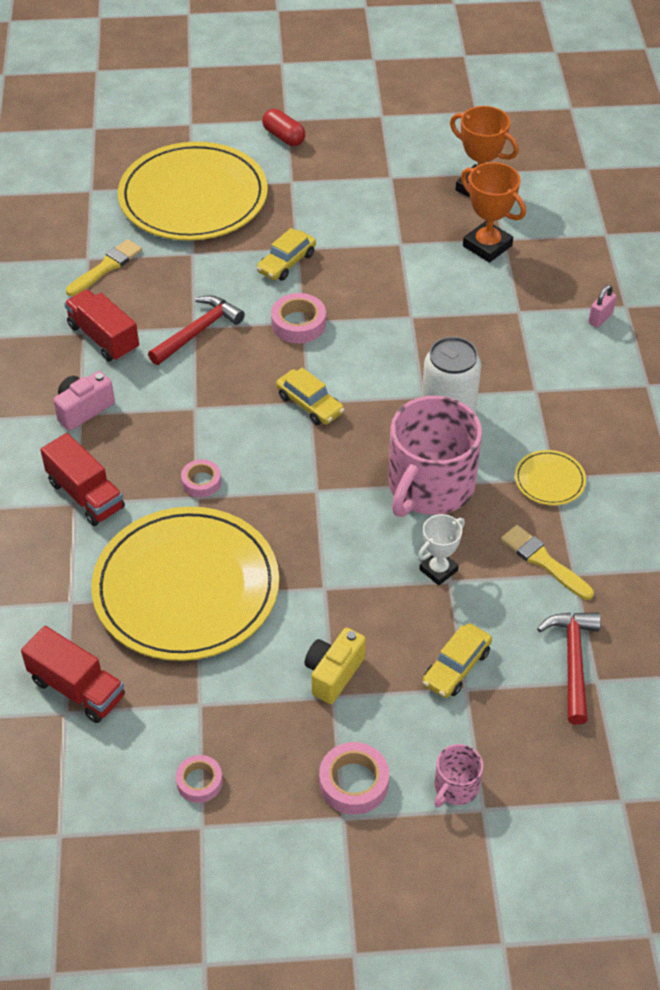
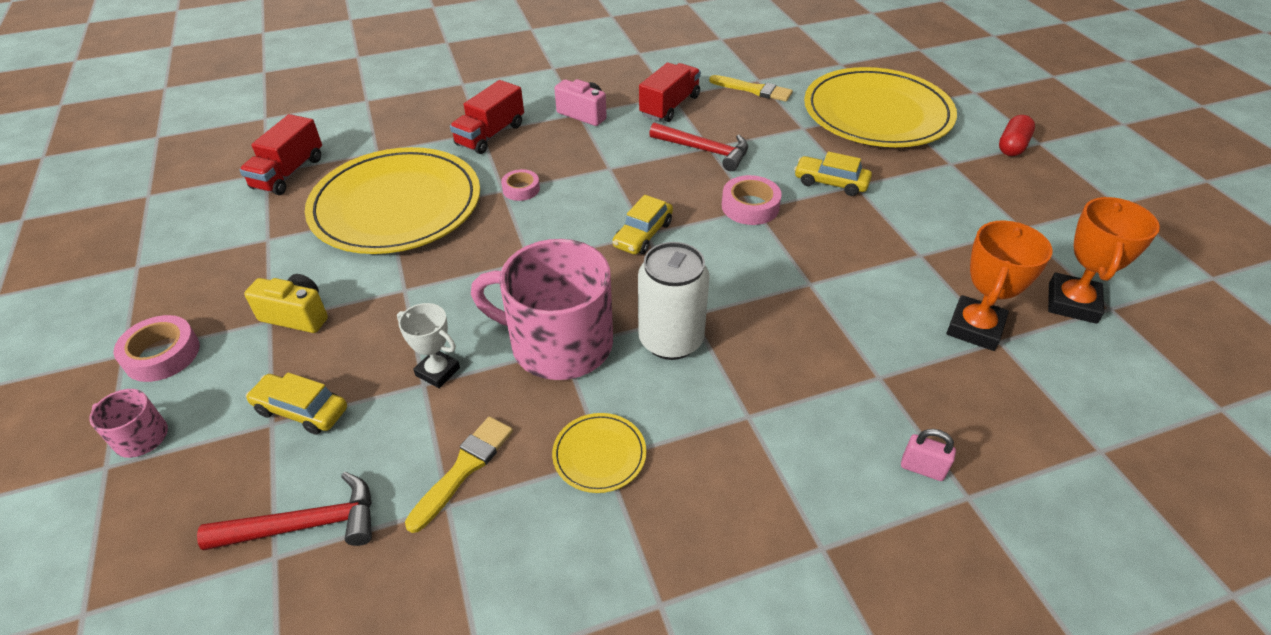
camera: 75 degrees right, 5 degrees down
(199, 782) = (184, 255): pink tape -> none

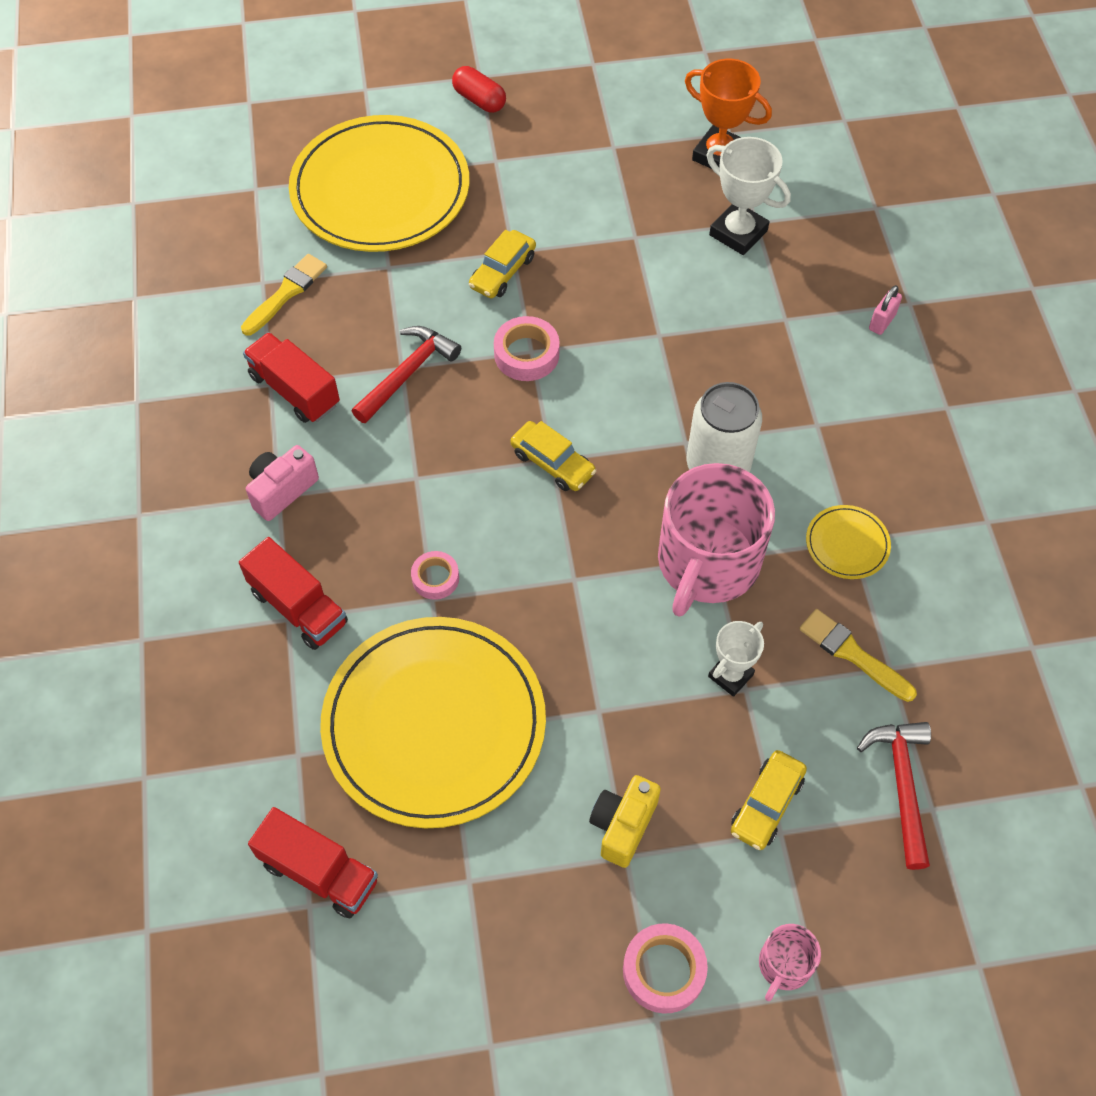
camera: 80 degrees left, 15 degrees up
(974, 328) = (738, 233): orange trophy -> white trophy

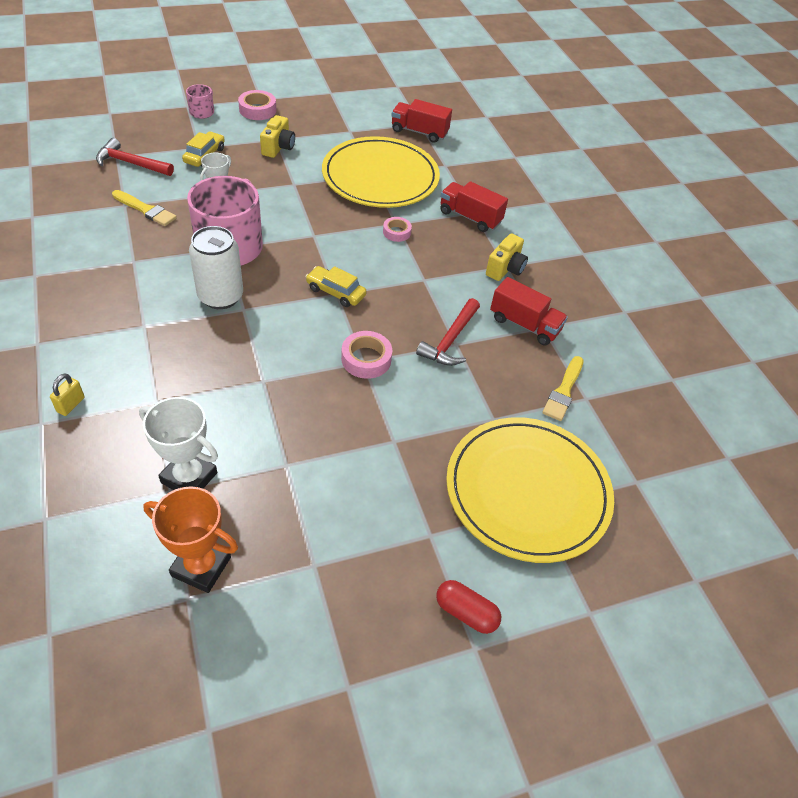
camera: 165 degrees right, 10 degrees down
(282, 490) = (505, 269): pink camera -> yellow camera
(502, 272) = (398, 422): yellow car -> none
(847, 544) = (137, 259): yellow plate -> none
(882, 322) = (71, 405): pink padlock -> yellow padlock
(901, 785) = (130, 163): red hammer -> red hammer turned 120 degrees clockwise

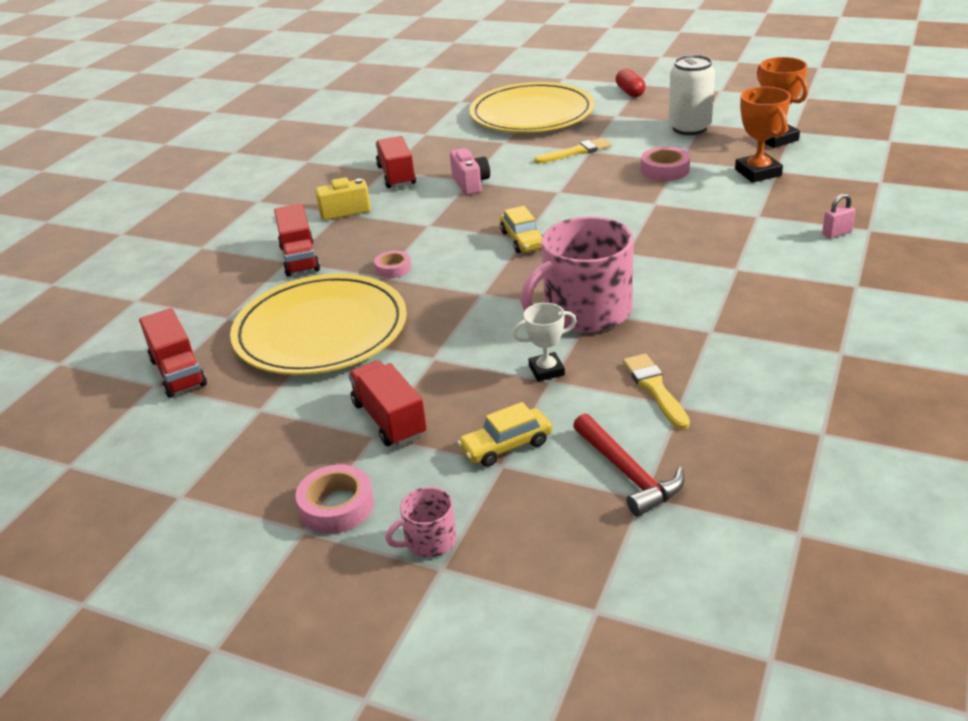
camera: 130 degrees left, 15 degrees down
(71, 405) = (836, 233): yellow padlock -> pink padlock
(189, 477) = (758, 172): white trophy -> orange trophy
(220, 296) = (639, 269): white can -> white can (689, 128)
(278, 147) = (389, 419): yellow camera -> red truck
(366, 359) = (554, 192): pink tape -> pink tape (665, 170)
(450, 340) = (470, 183): red hammer -> pink camera
(563, 391) = (434, 140): yellow brush -> yellow brush (576, 152)

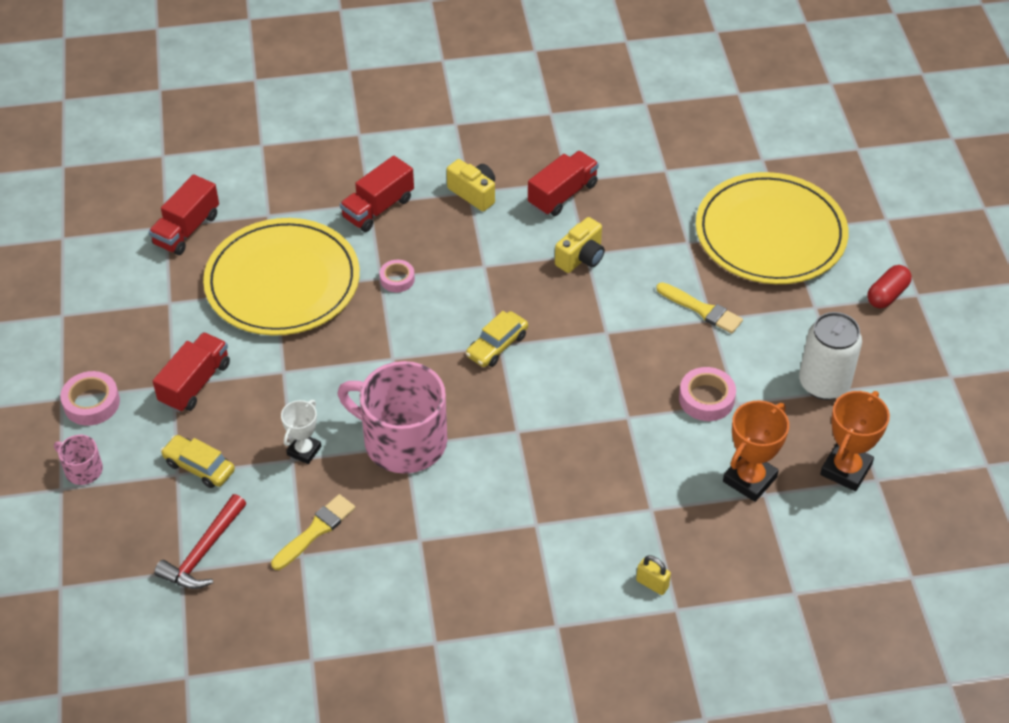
camera: 55 degrees right, 15 degrees up
(470, 183) = (581, 257): pink camera -> yellow camera
(546, 370) = (304, 450): white trophy -> white trophy turned 75 degrees clockwise
(836, 233) = (652, 584): pink padlock -> yellow padlock

